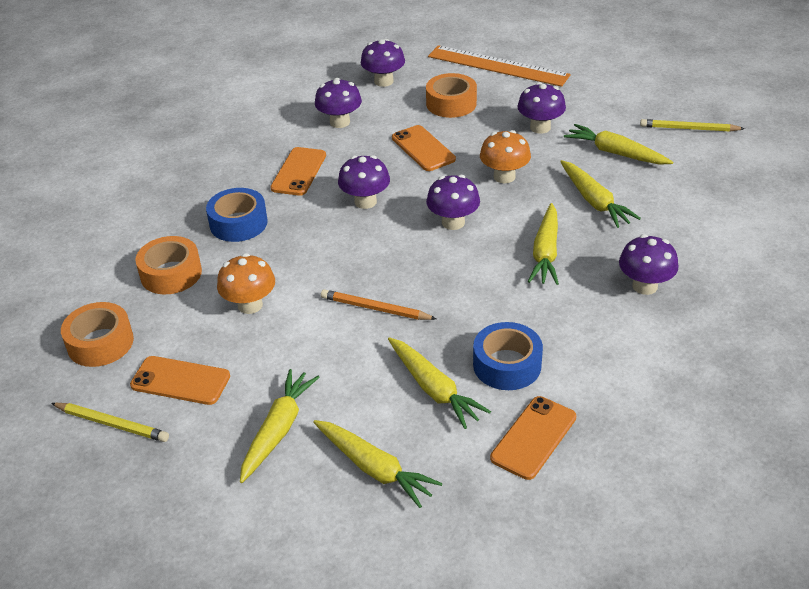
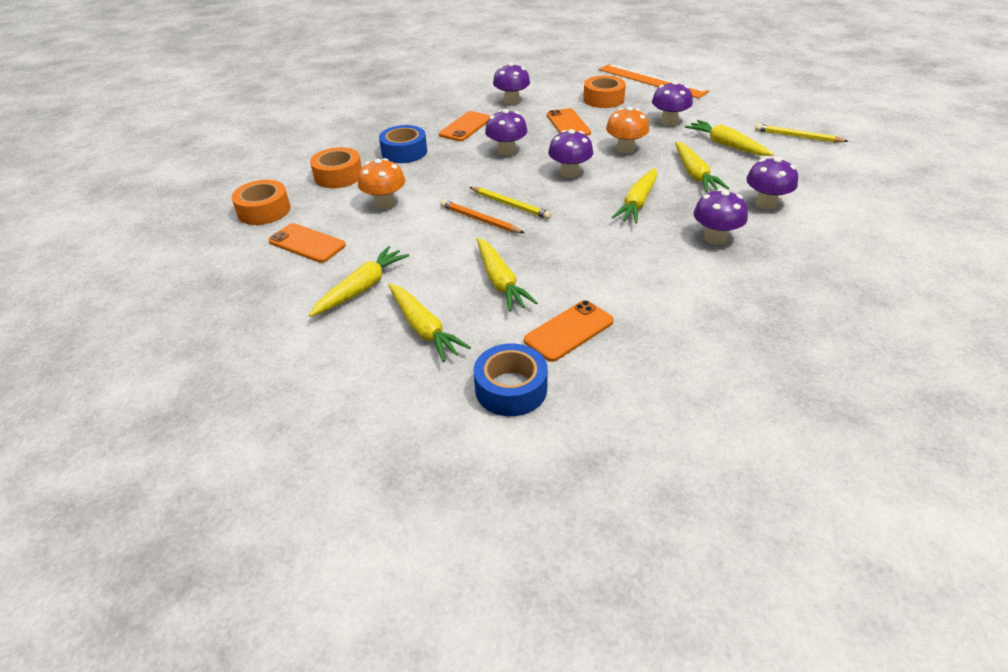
camera: 15 degrees right, 0 degrees up
(112, 424) = (242, 263): yellow pencil -> yellow pencil (510, 205)
(383, 81) = (557, 81): purple mushroom -> purple mushroom (765, 203)
(507, 365) = (569, 275): blue tape -> blue tape (511, 389)

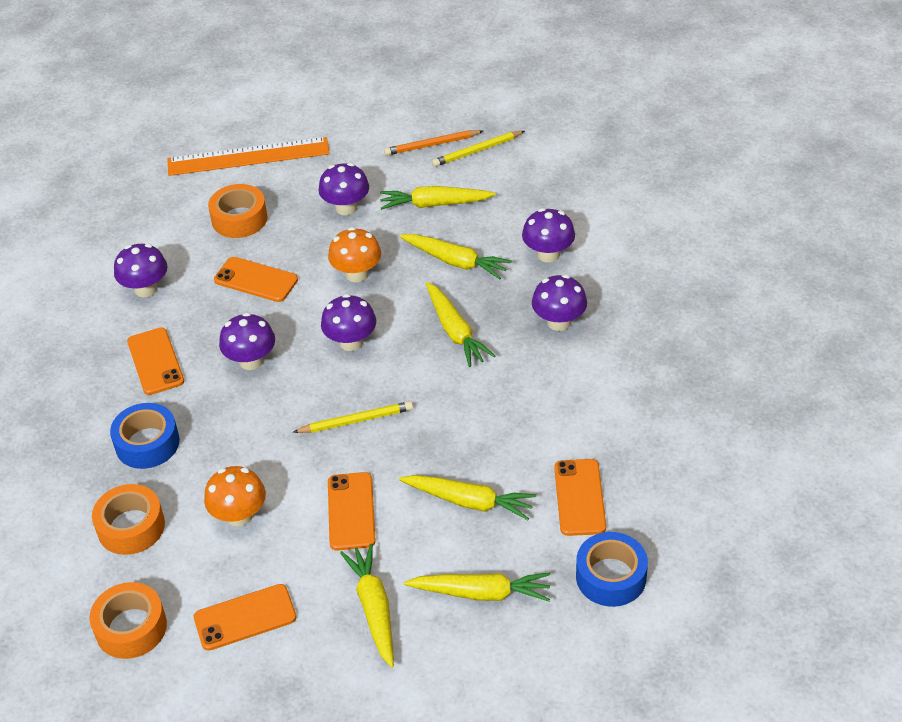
camera: 50 degrees left, 5 degrees up
(434, 239) = (351, 511): none -> orange phone
(479, 220) = (356, 458): orange pencil -> orange pencil (431, 145)

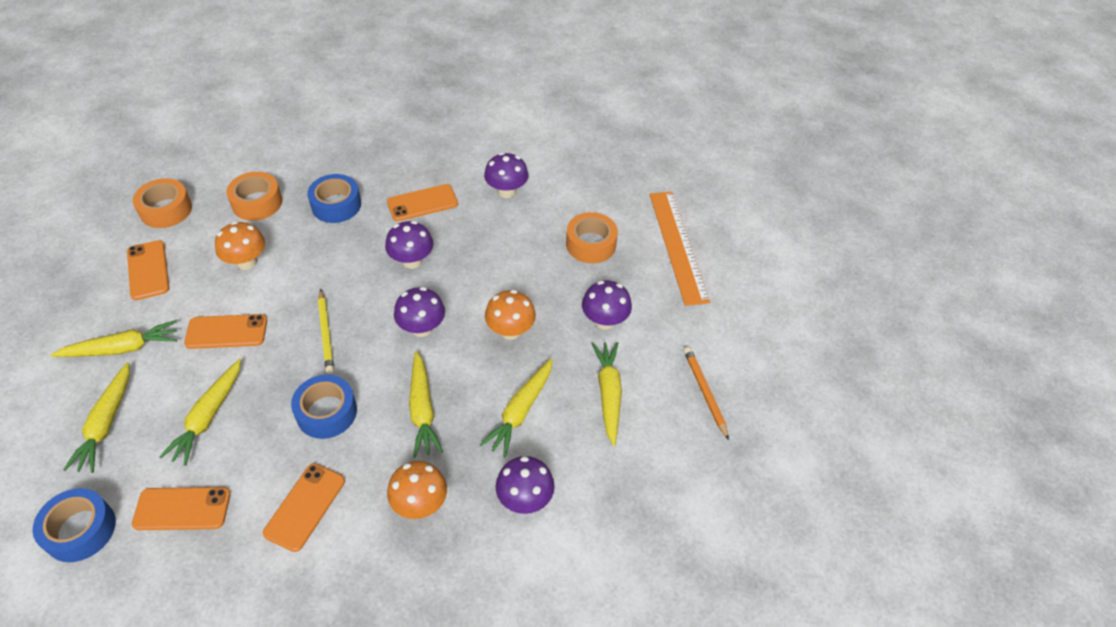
camera: 85 degrees right, 5 degrees up
(256, 280) = (510, 259): orange phone -> orange phone (305, 507)
(455, 331) = (422, 409): yellow carrot -> yellow carrot turned 75 degrees counterclockwise
(460, 404) = (326, 412): none -> blue tape
(477, 151) = (697, 435): yellow pencil -> none
(559, 322) = (420, 504): purple mushroom -> orange mushroom

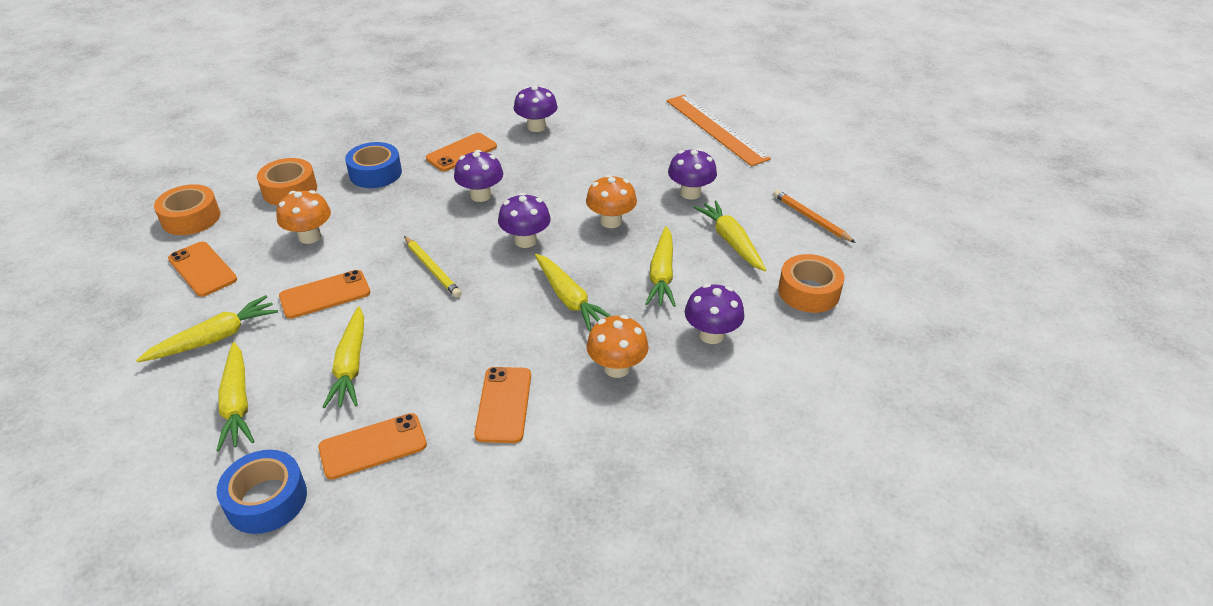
camera: 20 degrees left, 10 degrees down
(326, 412) = (475, 327): blue tape -> none
(591, 244) = (640, 145): orange tape -> orange tape (808, 292)

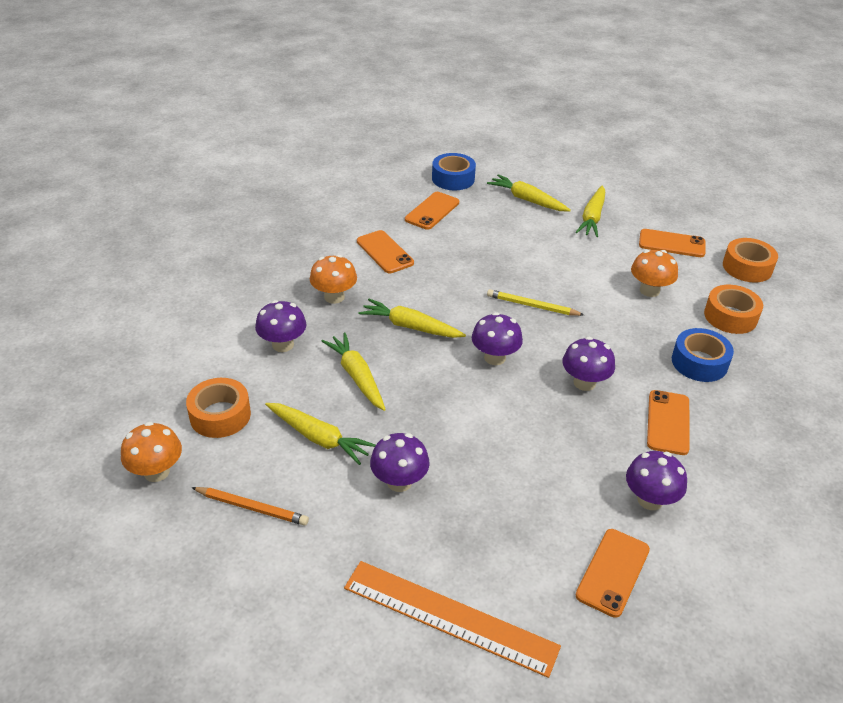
camera: 145 degrees right, 0 degrees up
(325, 295) = (573, 261): orange phone -> orange phone (612, 572)
(351, 365) = (497, 236): yellow carrot -> none
(611, 221) = (445, 409): orange mushroom -> orange mushroom (156, 472)

